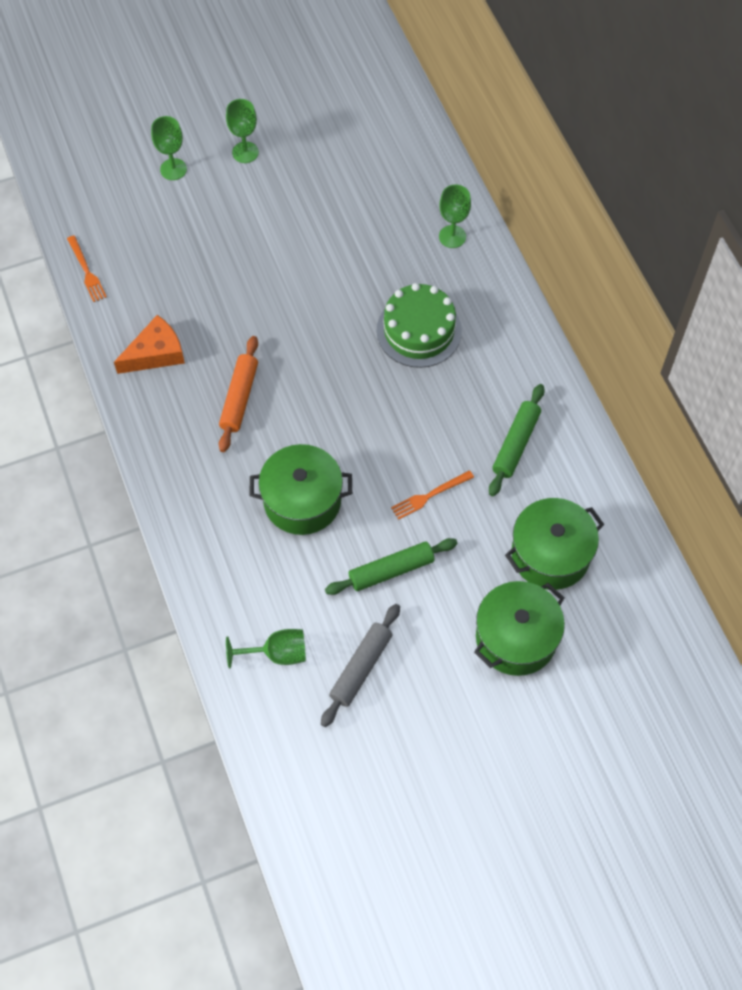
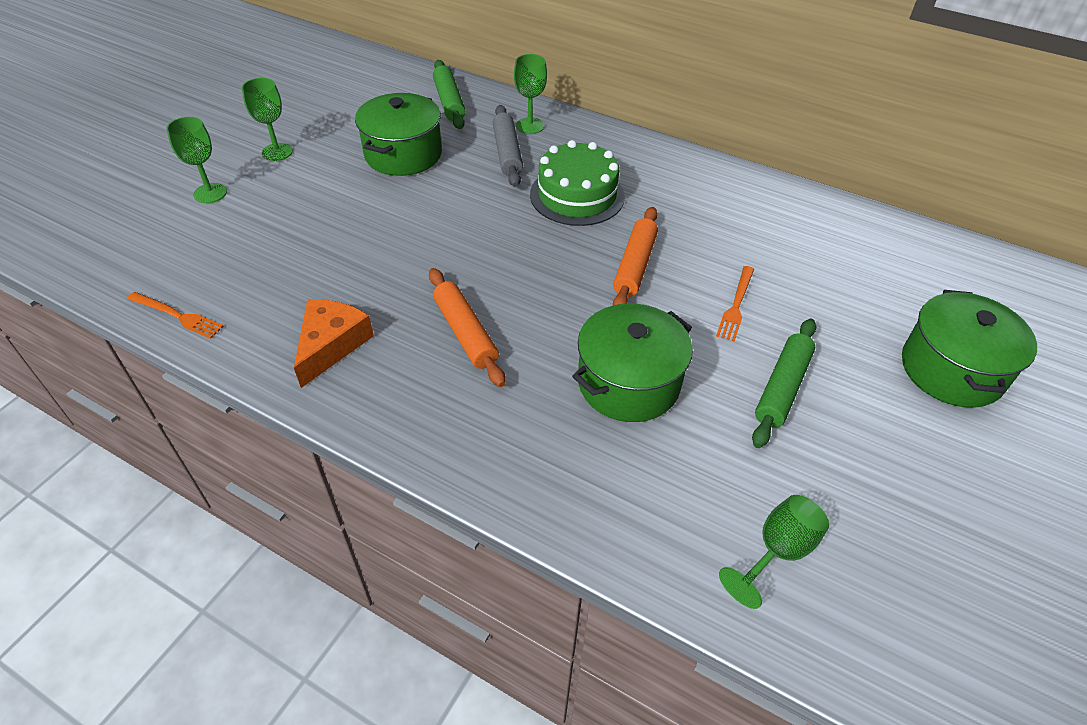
camera: 40 degrees left, 15 degrees down
(361, 668) = (870, 499): grey rolling pin -> grey rolling pin (507, 153)
(396, 419) = (635, 265): none -> orange rolling pin
(515, 444) = (753, 228): green rolling pin -> green rolling pin (449, 102)
(550, 554) = (885, 288): green pot -> green pot (403, 154)

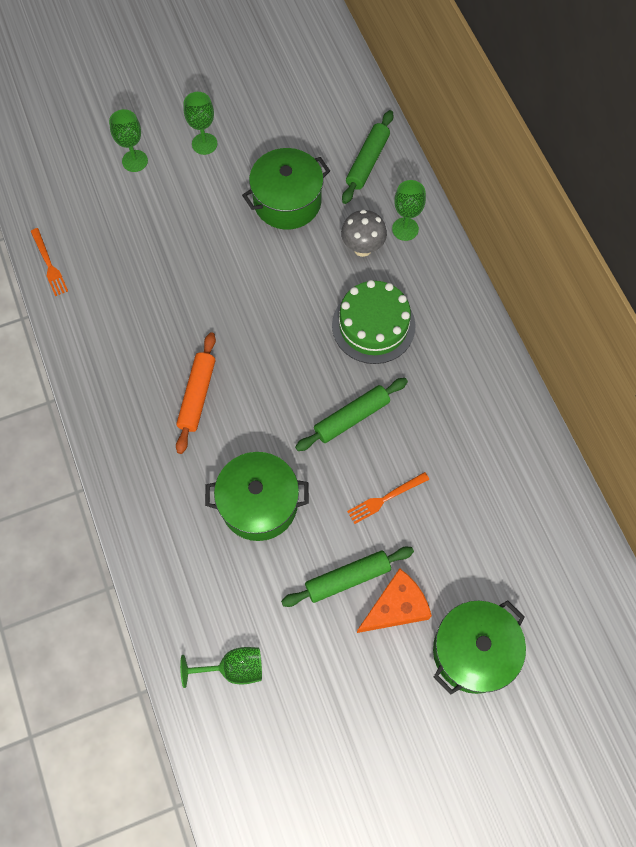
camera: 40 degrees right, 20 degrees up
(331, 345) = (115, 349): orange cheese -> orange cheese (396, 607)
(507, 153) = (362, 248): grey rolling pin -> grey mushroom
(635, 265) = (351, 417): orange rolling pin -> green rolling pin

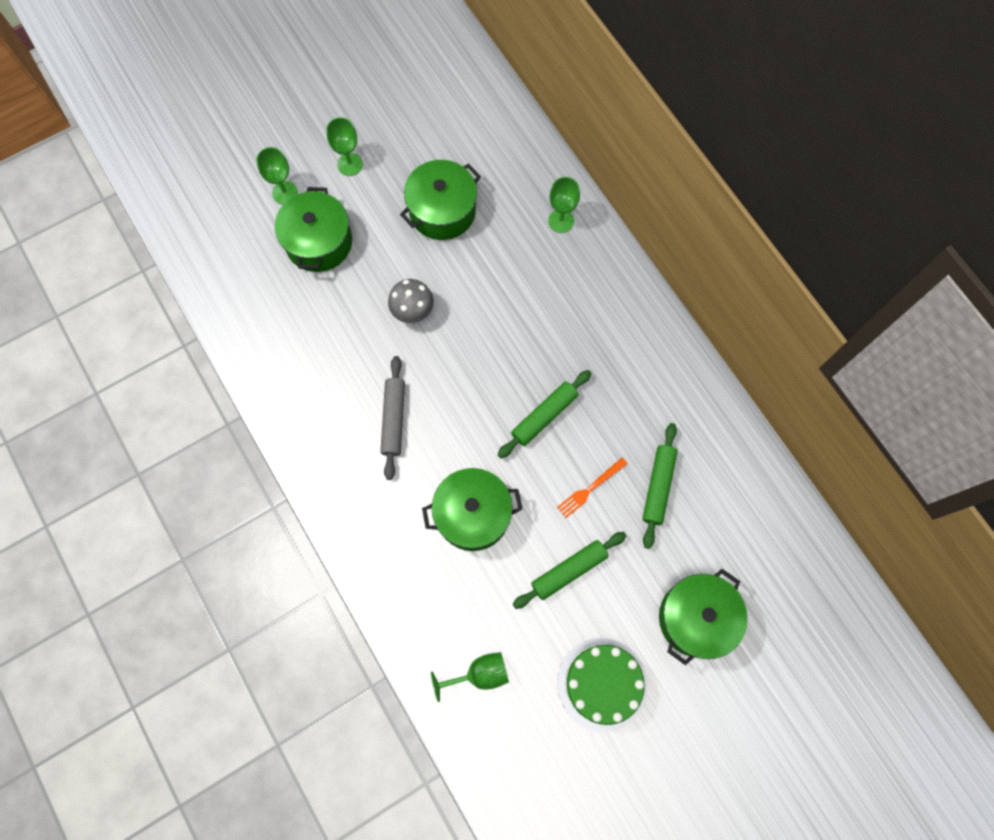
camera: 10 degrees left, 5 degrees up
(49, 264) = (222, 312): orange fork -> none
(158, 212) = (319, 242): none -> green pot
(197, 395) = (393, 419): orange rolling pin -> grey rolling pin
(362, 248) = (523, 246): grey mushroom -> grey mushroom (413, 312)
(367, 162) = (512, 158): green rolling pin -> green rolling pin (658, 486)
(373, 325) = (548, 322): green cake -> green cake (602, 683)
(396, 607) = (618, 589): orange cheese -> none

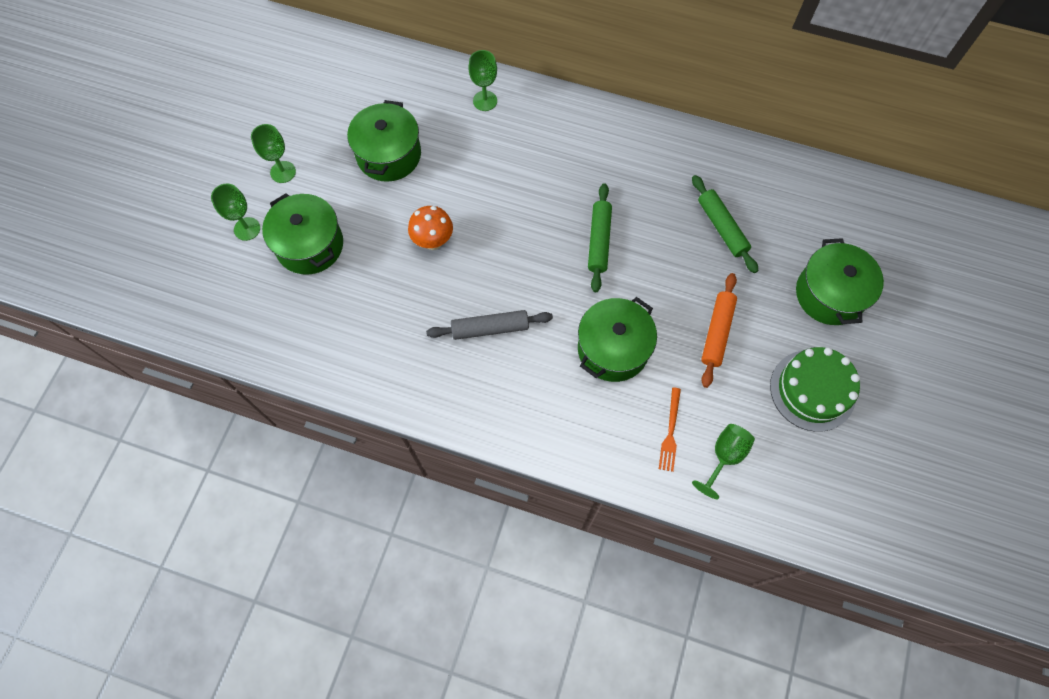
camera: 40 degrees left, 5 degrees down
(393, 419) = (490, 328): grey rolling pin -> grey rolling pin turned 60 degrees counterclockwise
(413, 312) = (433, 241): grey mushroom -> orange mushroom
(569, 571) = (717, 332): green rolling pin -> orange rolling pin
(590, 488) = (678, 265): orange fork -> orange fork (670, 432)

